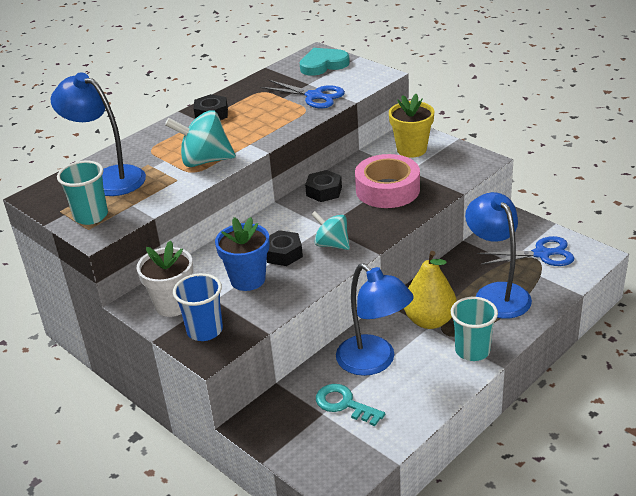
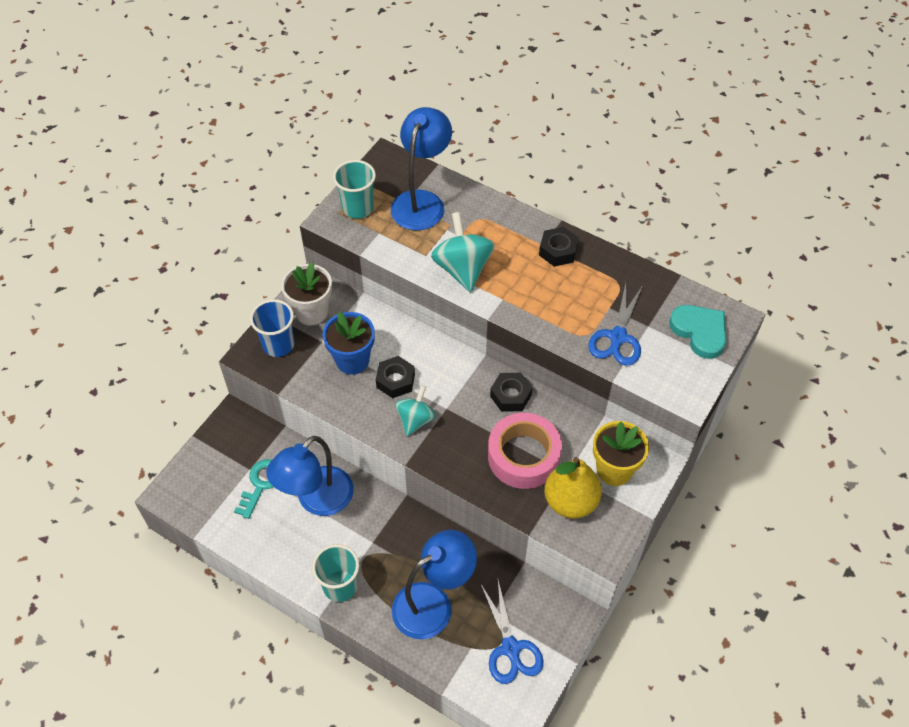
camera: 75 degrees right, 20 degrees up
(429, 320) = (381, 542): yellow pear -> yellow pear (570, 501)

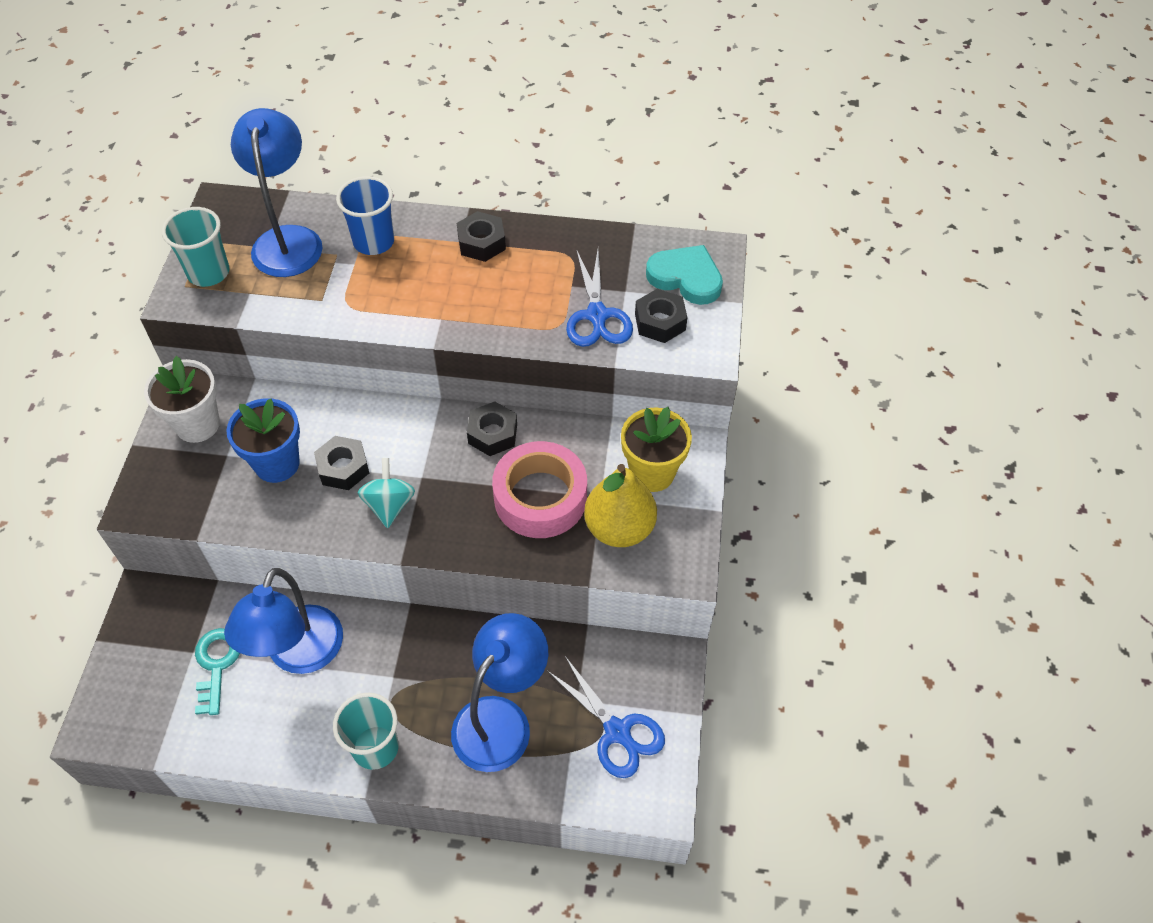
camera: 25 degrees left, 0 degrees up
(278, 345) = (170, 479): blue cup -> blue cup (374, 242)
(462, 268) = (375, 300): turquoise spinning top -> none
(663, 359) = (660, 322): none -> black nut

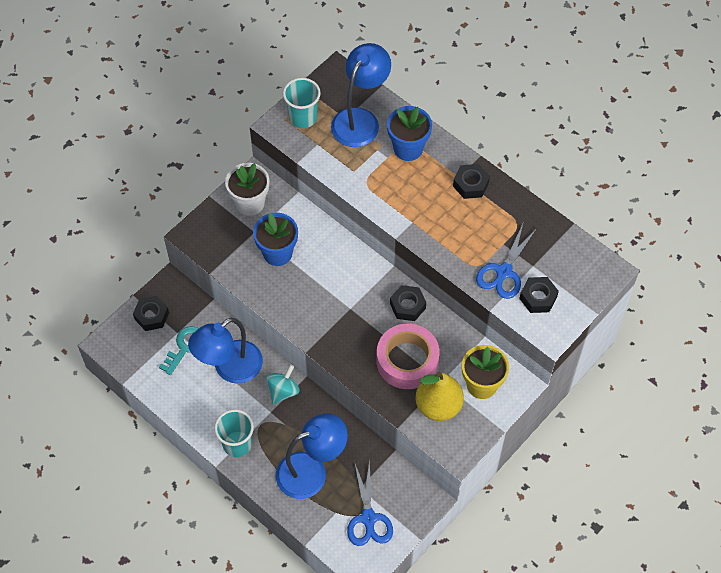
camera: 35 degrees right, 5 degrees up
(343, 468) = (311, 277): black nut -> black nut (151, 316)
(374, 242) = (408, 148): blue cup -> blue flower pot
(389, 505) = (322, 314): turquoise spinning top -> turquoise spinning top (283, 391)
(686, 277) = (576, 278): turquoise heart -> none

